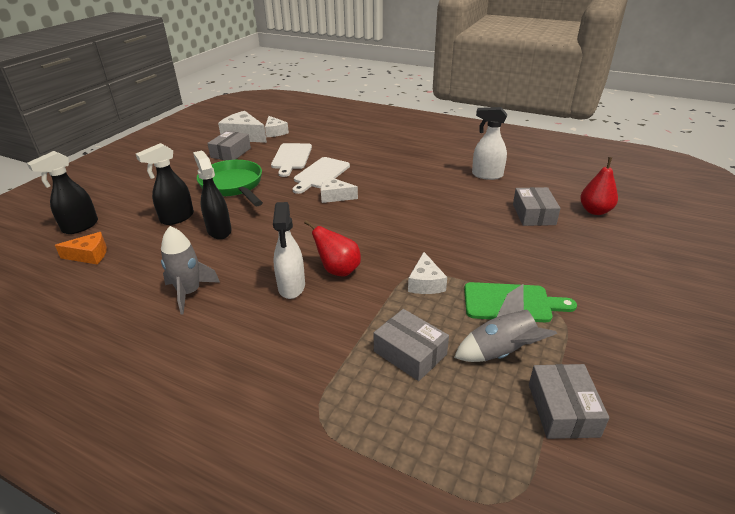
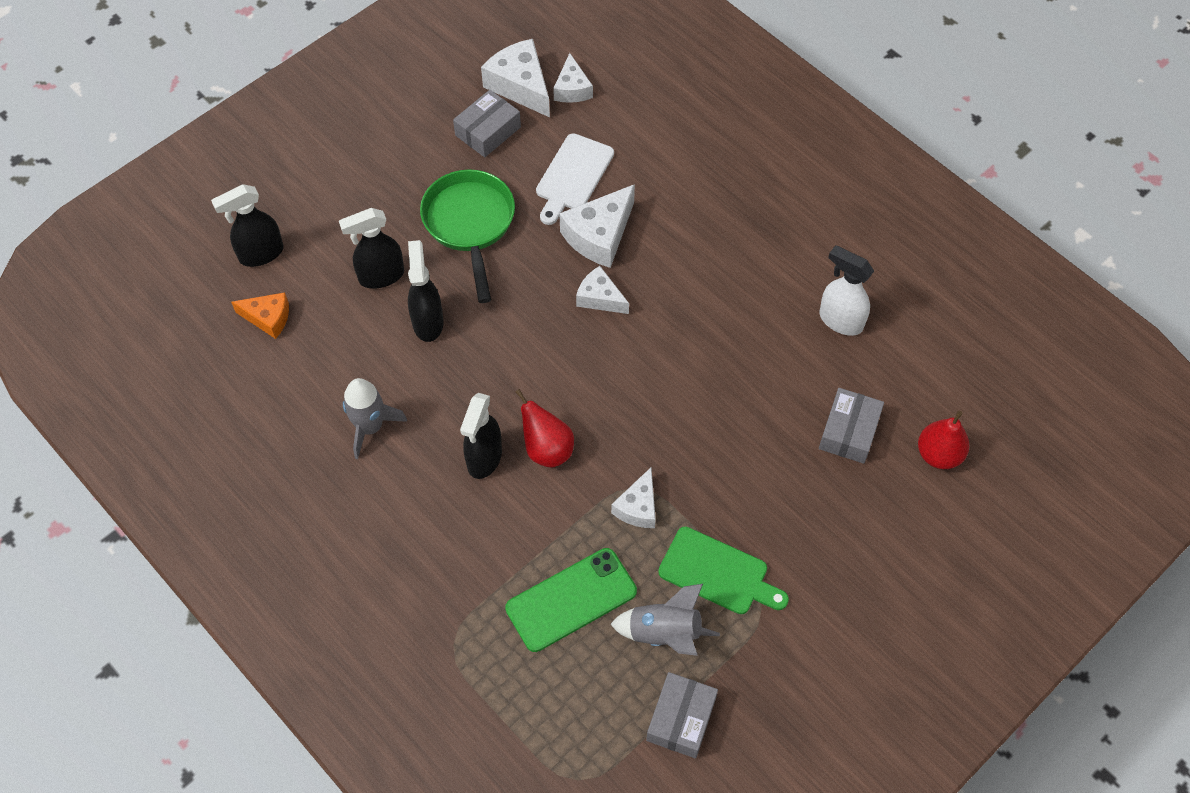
camera: 20 degrees right, 25 degrees up
(291, 287) = (484, 458): white spray bottle -> black spray bottle
(320, 174) = (599, 235): white cutting board -> white cheese
(410, 353) = (571, 600): grey box -> green phone

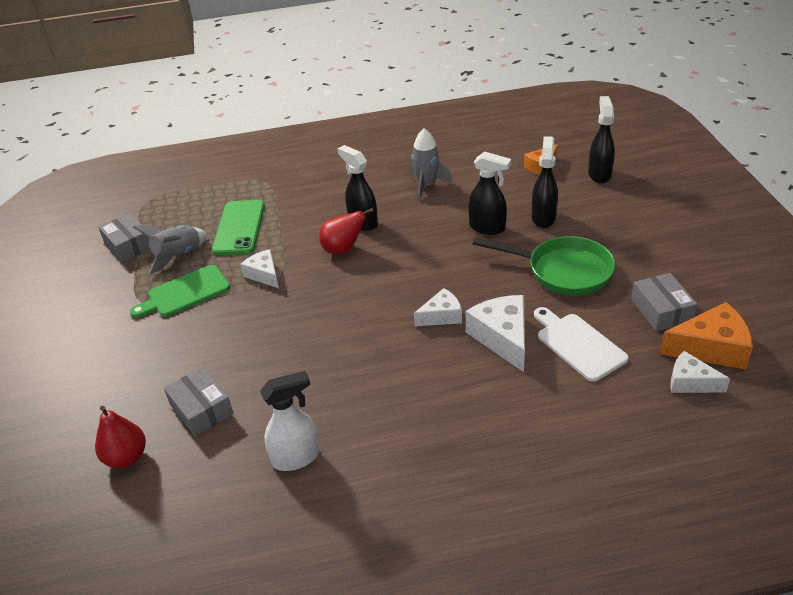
camera: 125 degrees right, 20 degrees down
(520, 86) = (710, 348): white cheese -> orange cheese

